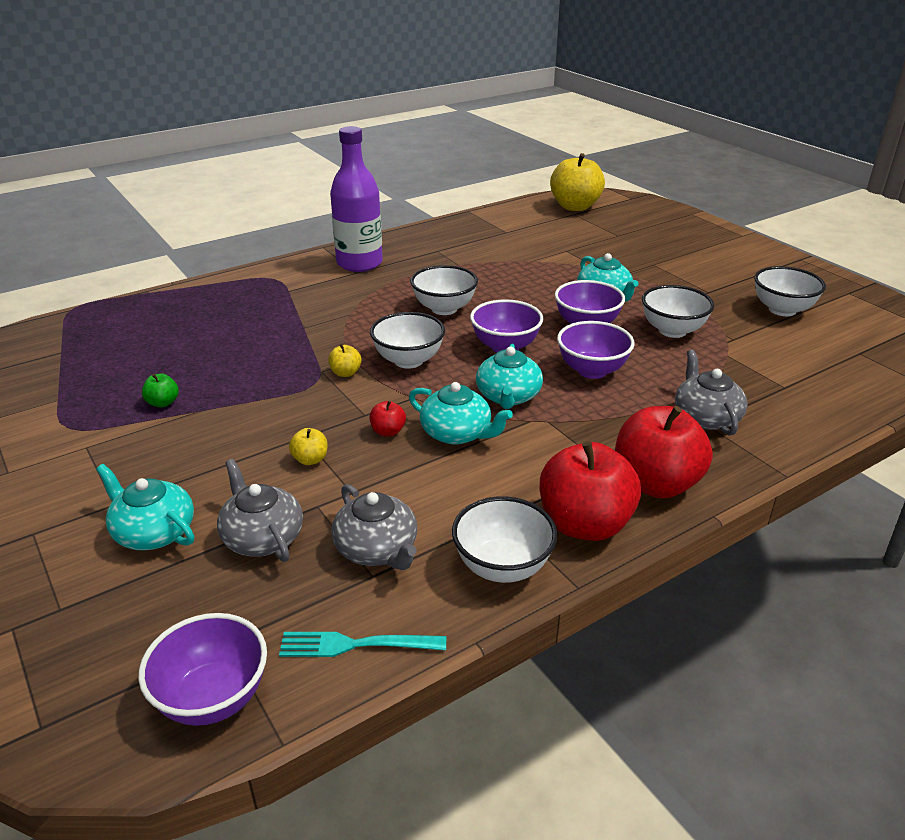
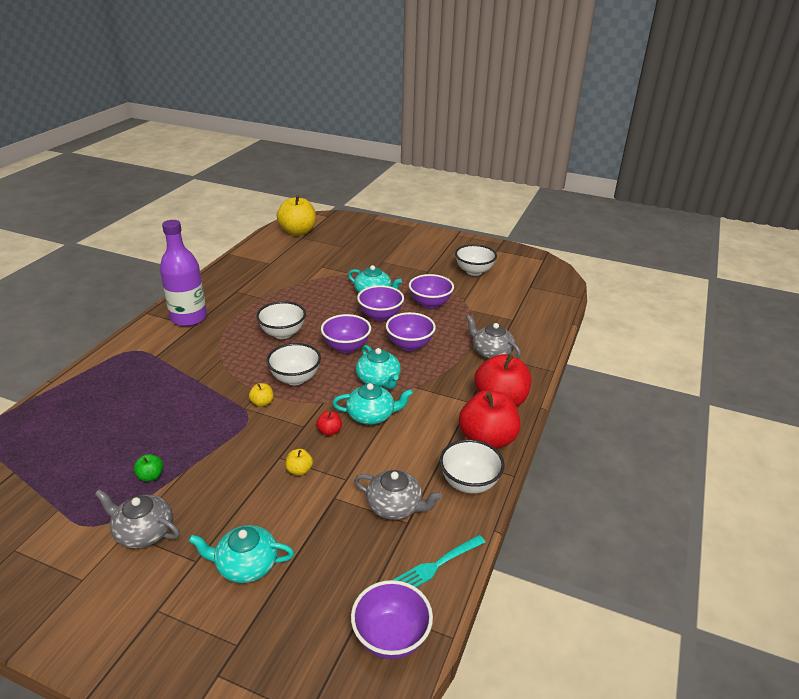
camera: 35 degrees left, 0 degrees up
(262, 537) = (321, 533): grey teapot -> grey teapot (143, 532)
(672, 331) = (430, 304): white bowl -> purple bowl

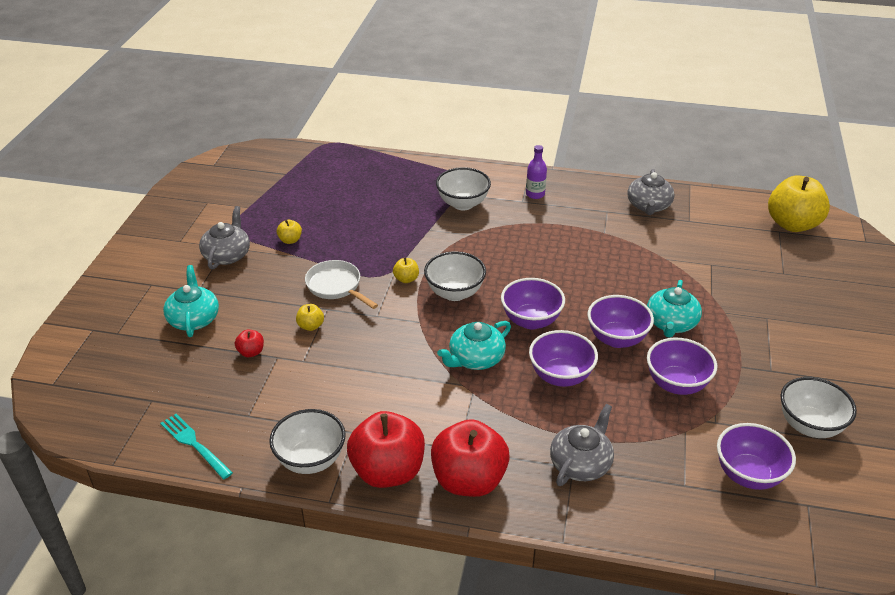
camera: 80 degrees right, 5 degrees up
(151, 476) = (290, 240): green apple -> yellow apple
(189, 318) = (535, 194): purple bottle -> purple bottle, size x0.47
(249, 448) = (336, 286): none -> white pan
(283, 333) = (536, 265): white bowl -> white bowl (463, 204)
(329, 431) = (373, 335): red apple -> red apple (251, 352)
(371, 415) = (407, 363): turquoise teapot -> none
(391, 637) = (116, 422): purple bowl -> purple bowl (748, 475)
(395, 506) = (269, 403): grey teapot -> grey teapot (648, 206)

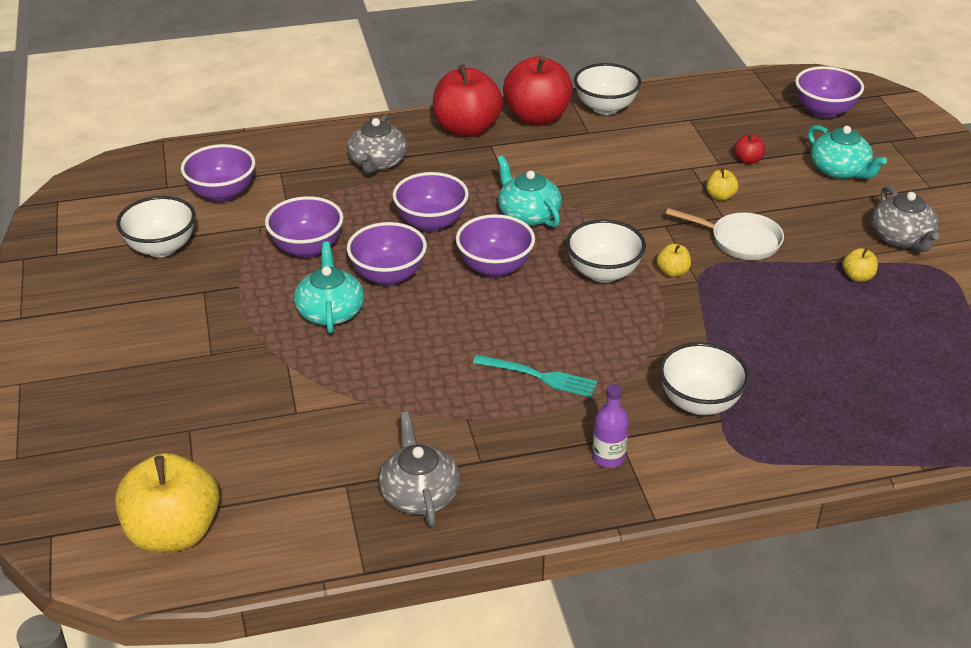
camera: 155 degrees right, 0 degrees up
(123, 382) = (824, 111): none -> purple bowl
(194, 444) = (707, 92): turquoise fork -> turquoise fork (539, 376)
(475, 359) = (528, 214): turquoise teapot -> turquoise teapot turned 60 degrees counterclockwise

